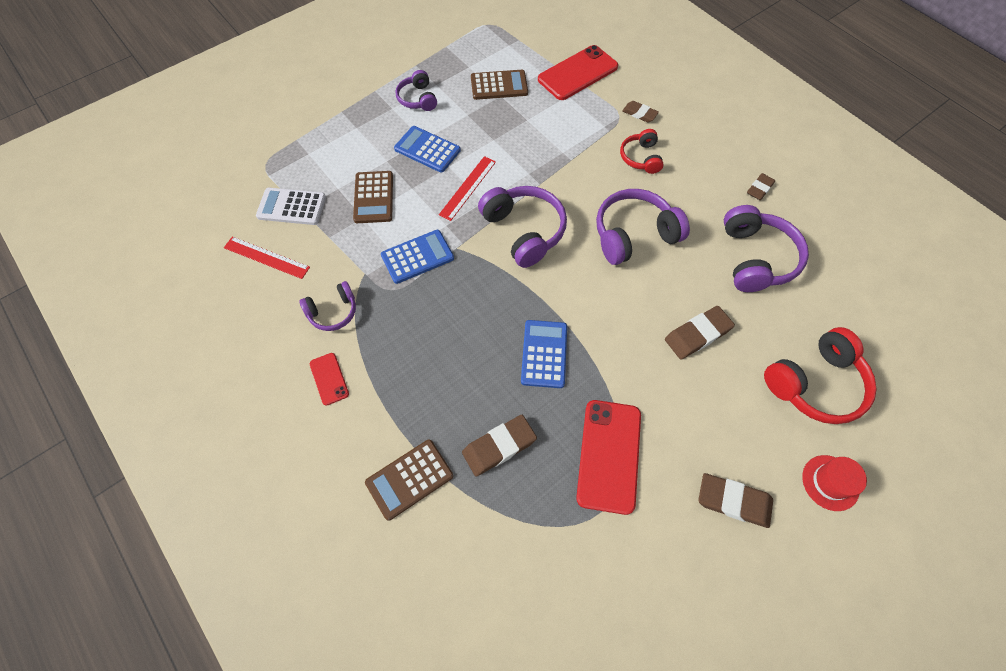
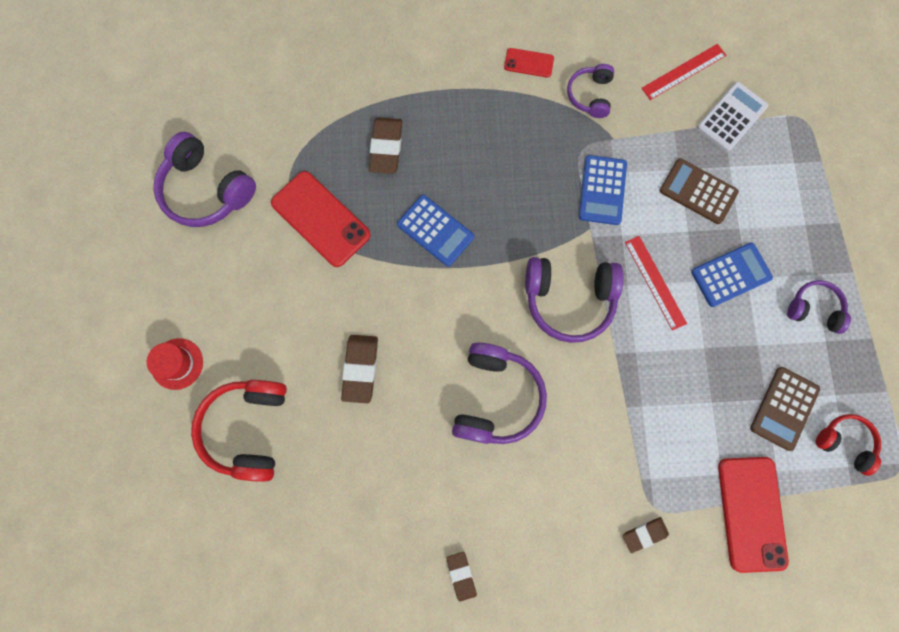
camera: 125 degrees right, 15 degrees up
(409, 479) = (408, 75): brown calculator -> none
(640, 158) = (582, 483): red headphones -> red headphones (844, 442)
(733, 501) = (222, 280): brown eraser -> none
(756, 258) = (390, 492): purple headphones -> purple headphones (207, 190)

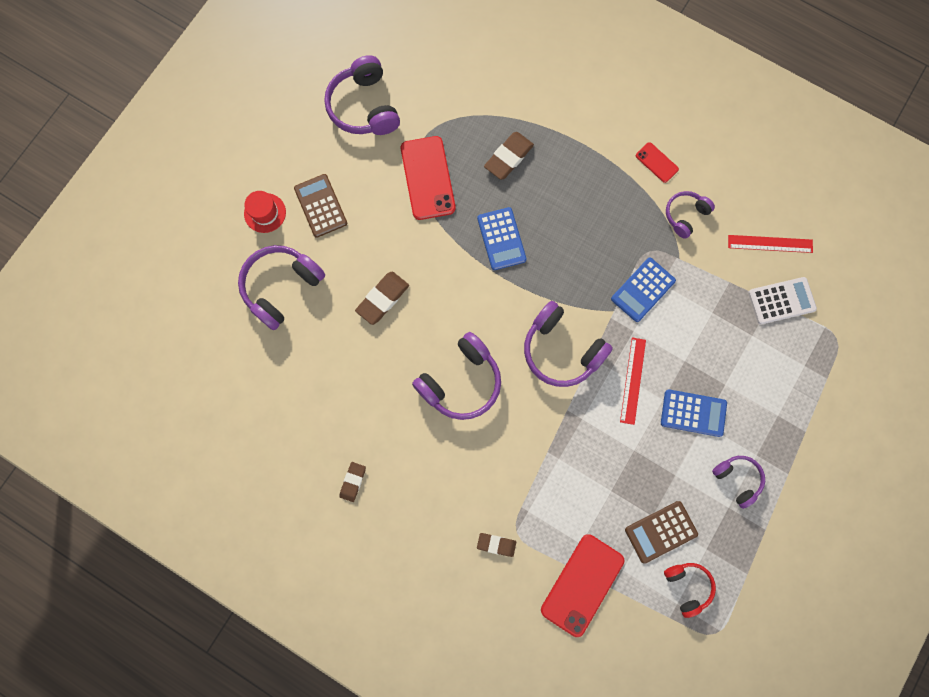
camera: 35 degrees right, 0 degrees up
(248, 428) = (281, 287): red headphones -> purple headphones
(698, 191) = (714, 338): brown calculator -> brown calculator (321, 206)

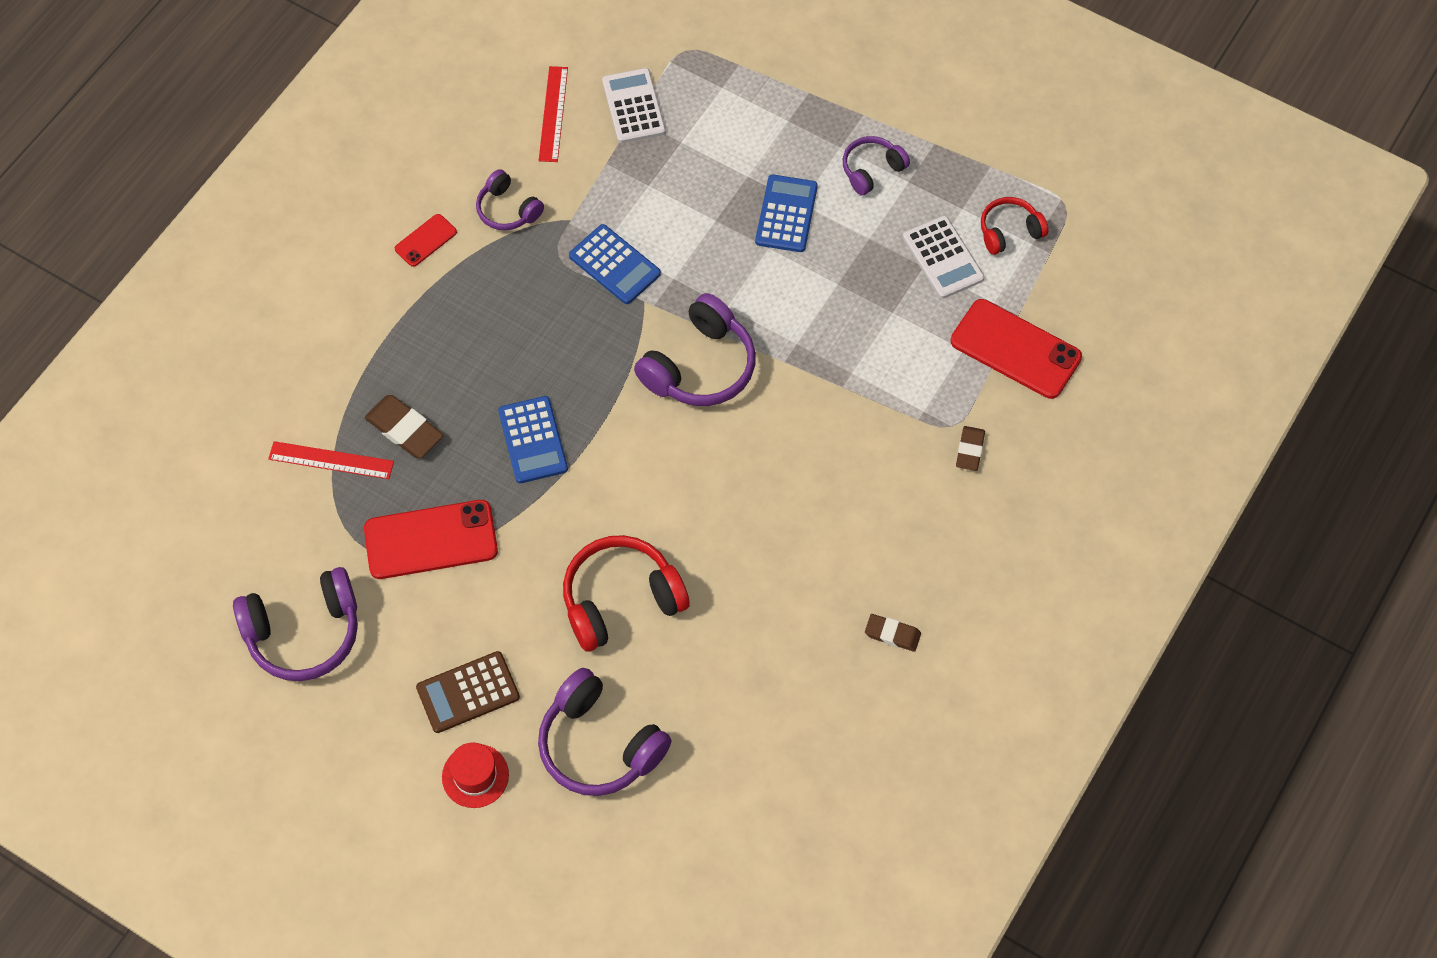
camera: 90 degrees left, 15 degrees down
(382, 299) = (621, 600): brown eraser -> red headphones
(461, 382) = (746, 494): purple headphones -> none
(501, 239) = (533, 440): blue calculator -> blue calculator turned 90 degrees clockwise
(632, 380) = (742, 282): red ruler -> red ruler (331, 460)
(660, 531) = (943, 258): brown calculator -> white calculator

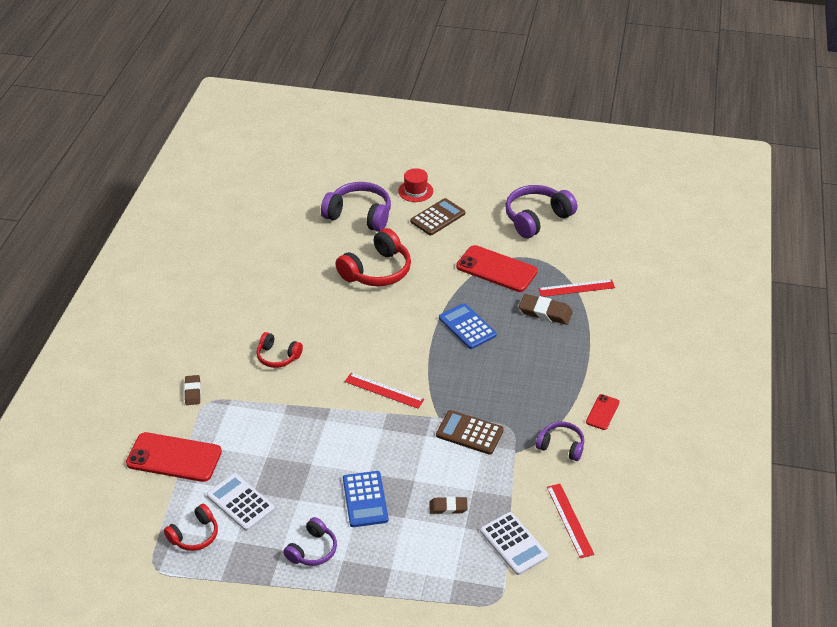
camera: 160 degrees right, 20 degrees down
(431, 540) = (496, 269): red phone -> red phone turned 60 degrees clockwise
(614, 265) = (469, 433): blue calculator -> brown calculator
(700, 367) = (384, 390): purple headphones -> red ruler
(831, 475) = (278, 356): none -> red headphones
(892, 634) = (217, 294): brown eraser -> brown eraser (448, 507)

